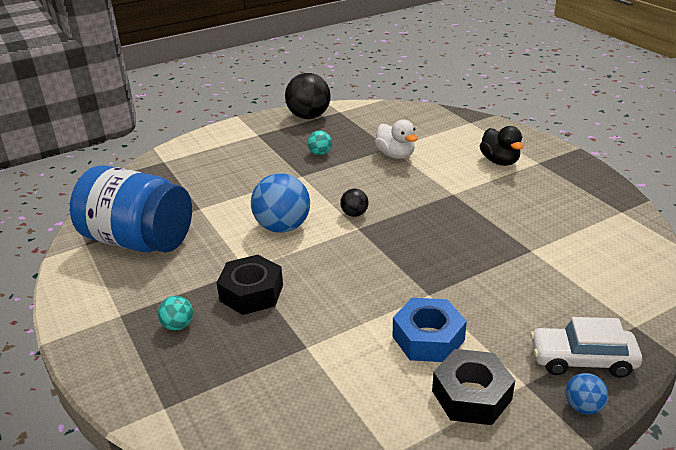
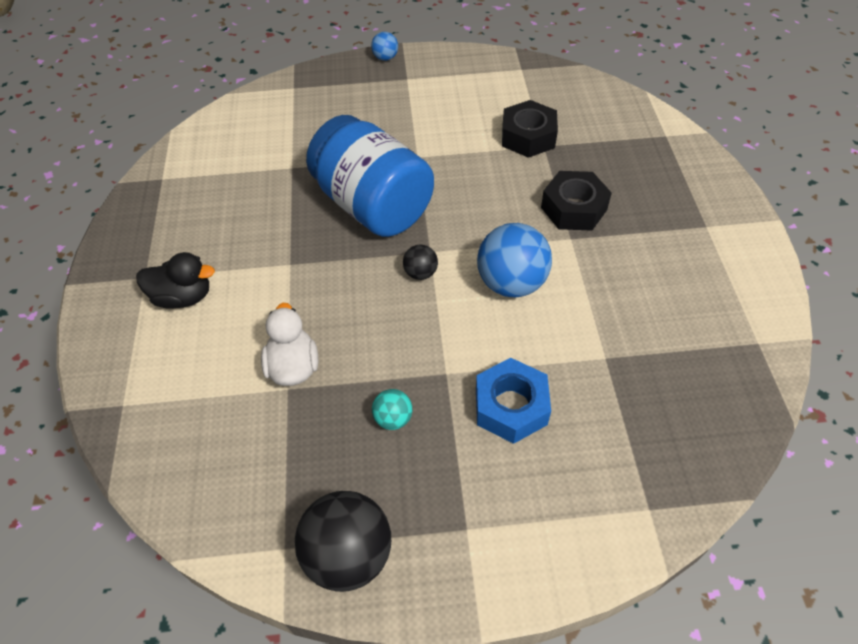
camera: 155 degrees left, 20 degrees up
(139, 240) = (689, 324): blue jar -> blue jar (373, 205)
(178, 325) = (650, 197): turquoise ball -> none
(428, 338) = (446, 123): blue nut -> blue nut (511, 406)
(471, 395) = (447, 82): black nut -> black nut (528, 137)
(499, 161) = (183, 297): black duck -> black duck turned 90 degrees clockwise
(582, 360) = (355, 79): white car -> none

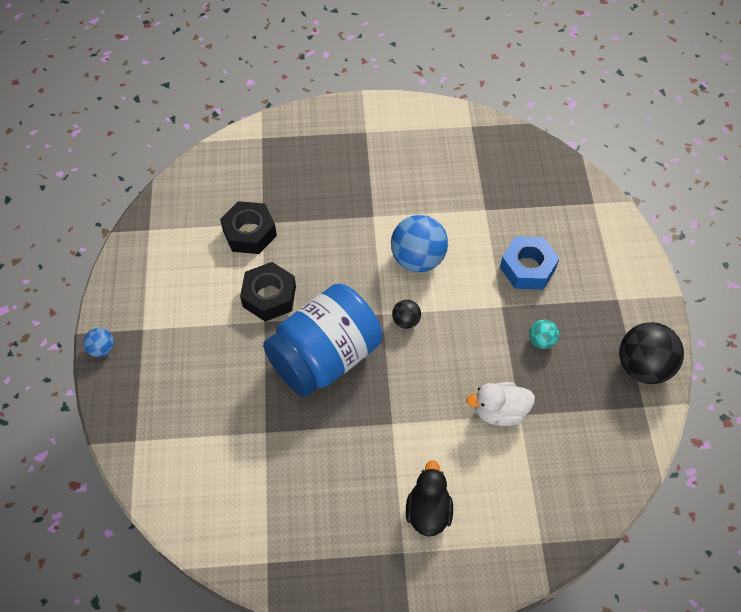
camera: 90 degrees left, 5 degrees up
(573, 208) = (341, 210): black nut -> black nut (269, 296)

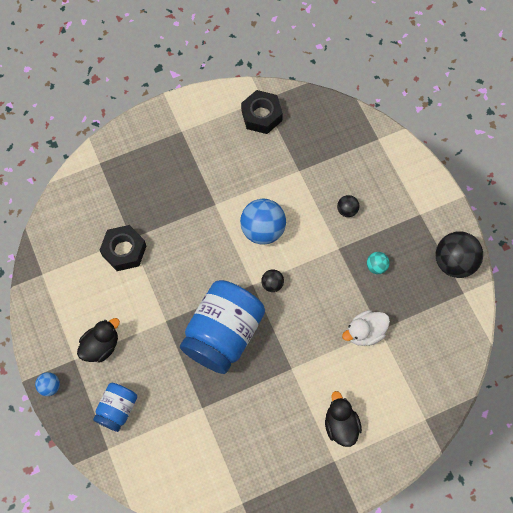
camera: 20 degrees left, 10 degrees up
(166, 400) = (117, 409): none -> blue jar
(179, 324) = (101, 346): none -> black duck
(269, 296) = (161, 299): black nut -> black nut (261, 115)
(527, 268) = (347, 210): blue nut -> black ball

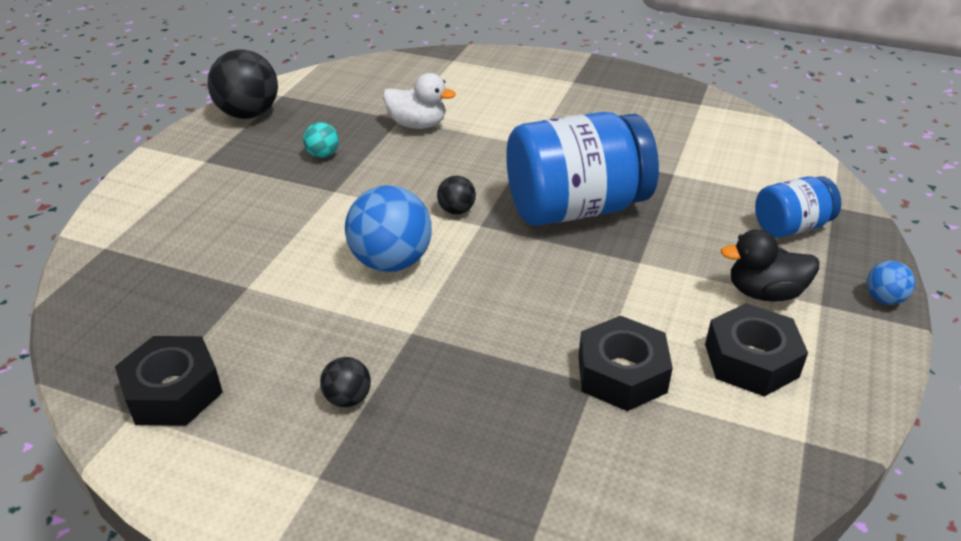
camera: 135 degrees left, 30 degrees down
(82, 299) = (751, 360): none -> black nut
(340, 425) = (535, 93): black duck -> none
(347, 210) = (267, 212): black ball -> black ball (348, 398)

